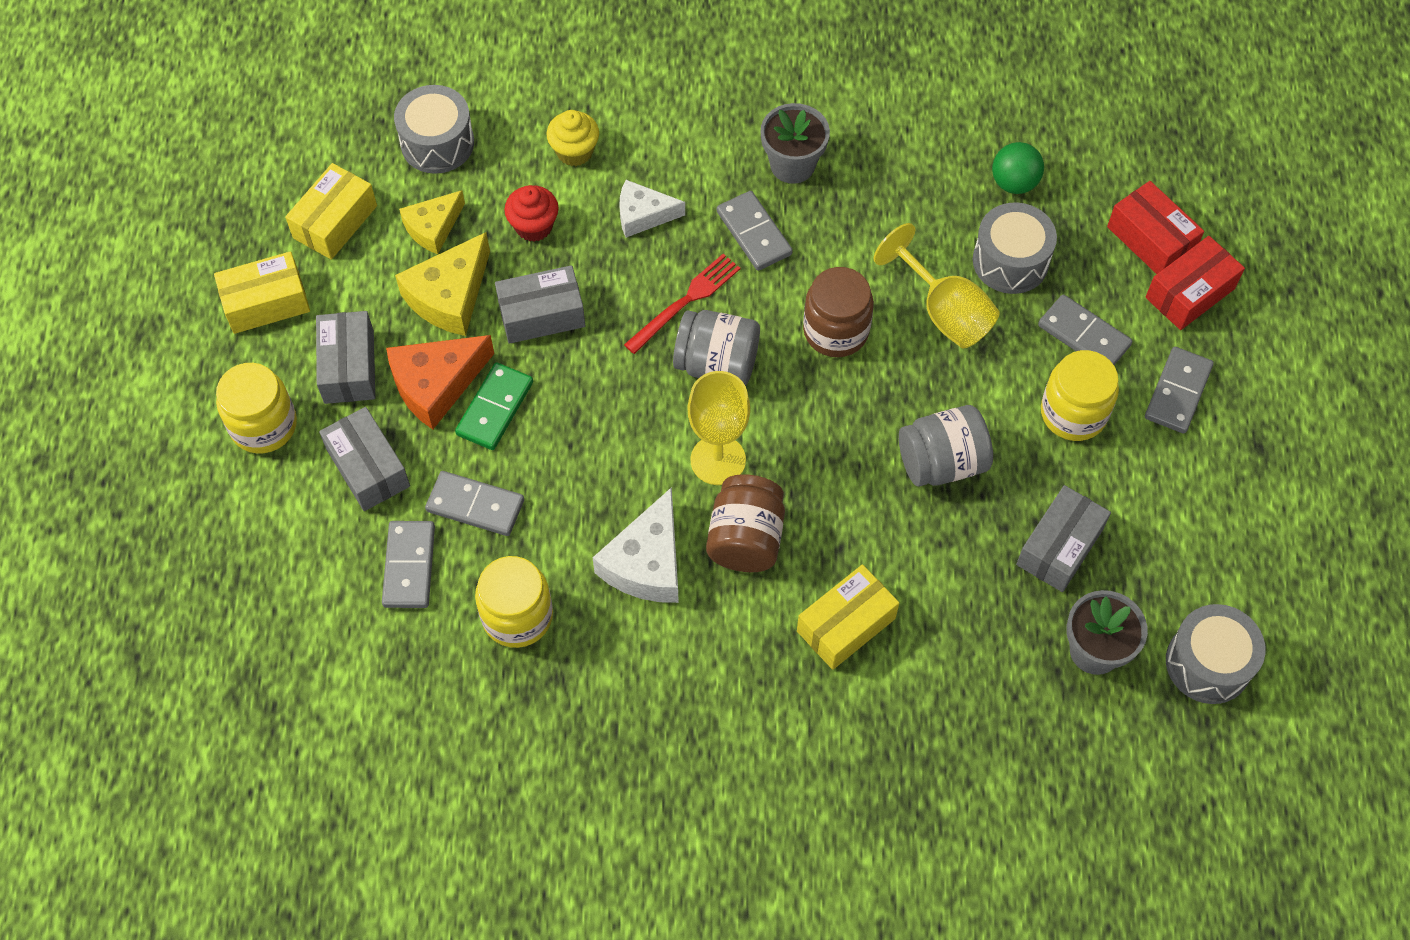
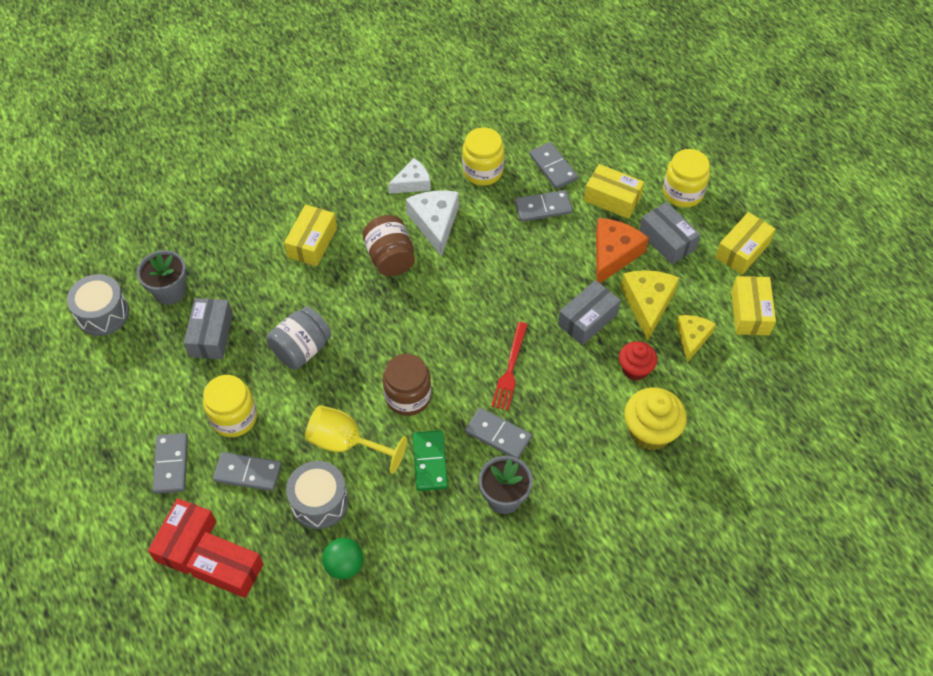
camera: 150 degrees right, 5 degrees down
(368, 468) = (612, 199): grey box -> yellow box
(437, 143) = (738, 392): grey drum -> none
(495, 408) = (572, 257): green domino -> green domino (430, 462)
(574, 151) = (650, 431): yellow cupcake -> yellow cupcake, size x1.55
(643, 215) = (575, 411): white cheese -> white cheese (412, 183)
(717, 364) = (466, 341): grey jar -> none
(718, 460) = (431, 290): yellow goblet -> none

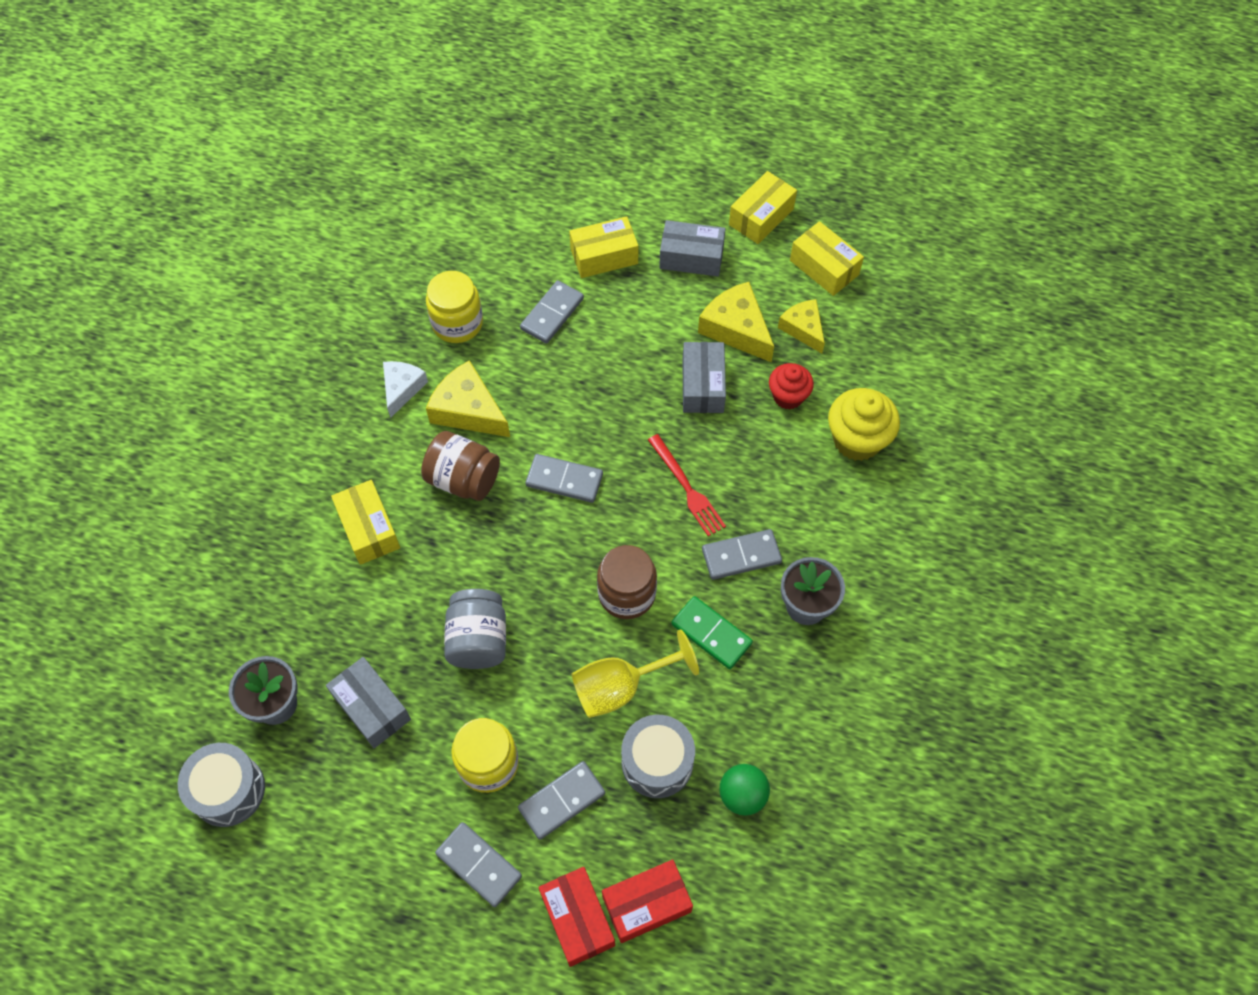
camera: 45 degrees left, 5 degrees up
(435, 223) = (468, 410): white cheese -> yellow cheese
(553, 167) = (519, 268): grey domino -> grey domino (564, 480)
(613, 254) = (660, 307): orange cheese -> none
(683, 192) = (658, 202): yellow jar -> none
(742, 250) = (761, 217): yellow box -> yellow box turned 45 degrees clockwise

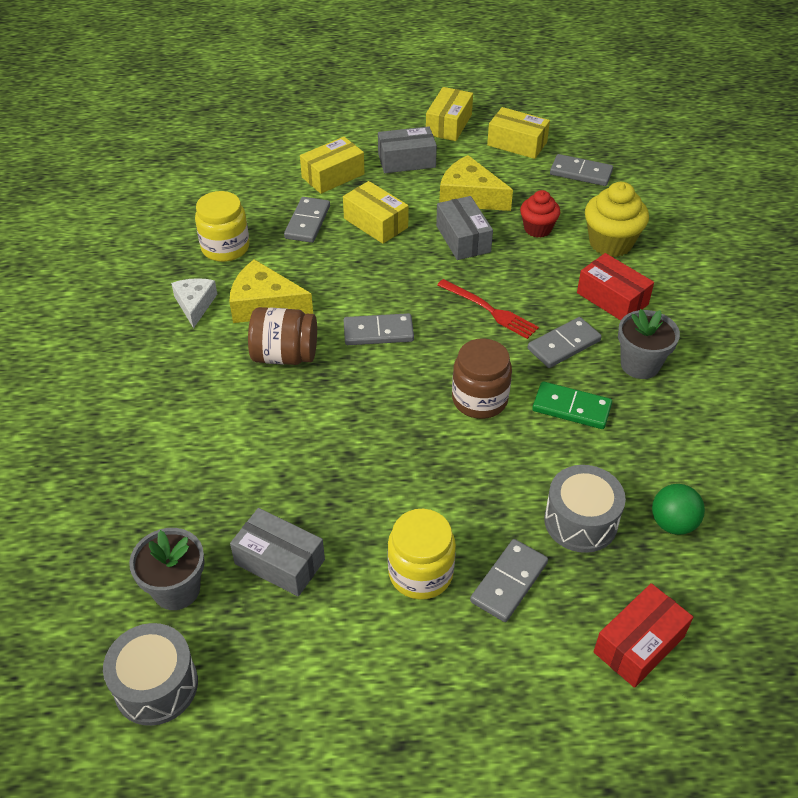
camera: 20 degrees left, 15 degrees down
(368, 529) = (210, 417): yellow box -> yellow box (375, 223)
(478, 640) = (360, 474): grey jar -> none
(479, 865) = (456, 666): grey domino -> grey domino (581, 173)
(577, 919) = (580, 681): red box -> red box (612, 298)
(620, 687) = (513, 472): yellow goblet -> none
(803, 329) = (523, 184): yellow cheese -> none

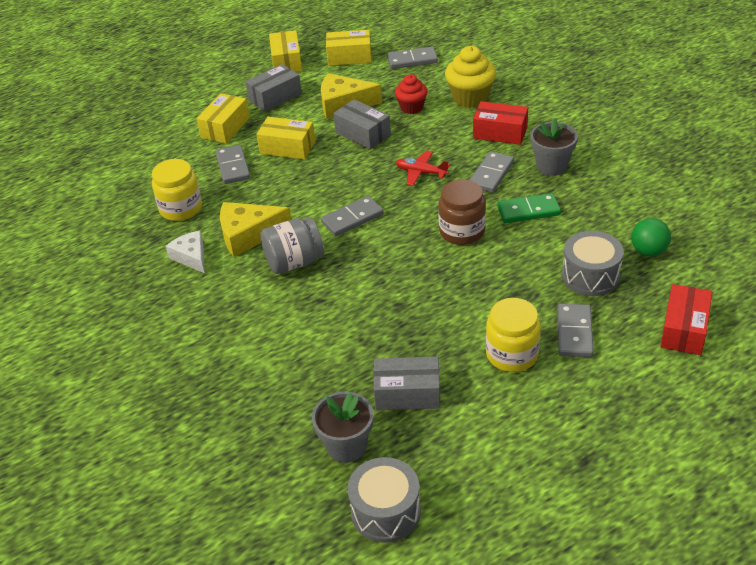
camera: 25 degrees left, 5 degrees down
(285, 355) = (294, 262): brown jar -> grey jar
(489, 310) = (421, 172): red fork -> red plane

